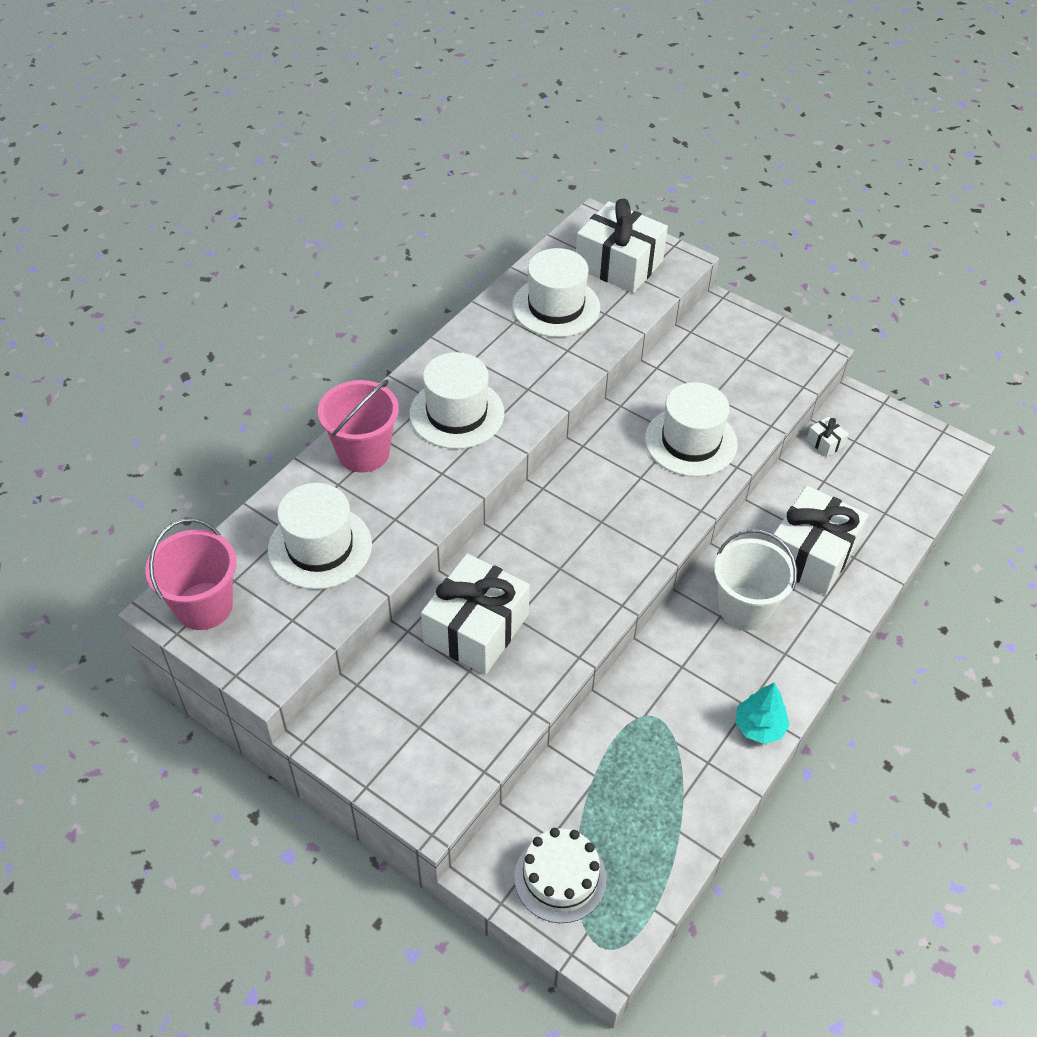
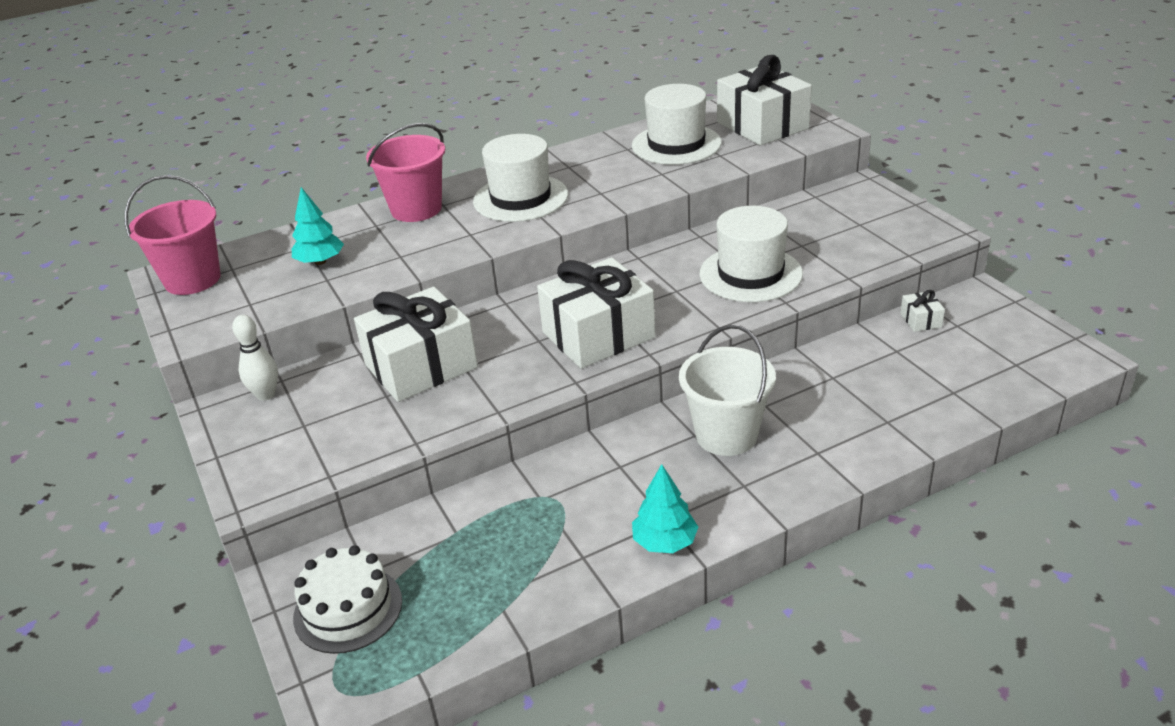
camera: 30 degrees right, 15 degrees down
(320, 547) = (320, 262): white hat -> turquoise tree
(356, 705) = (266, 394): none -> white bowling pin
(811, 555) = (837, 408): white gift -> white gift (598, 335)

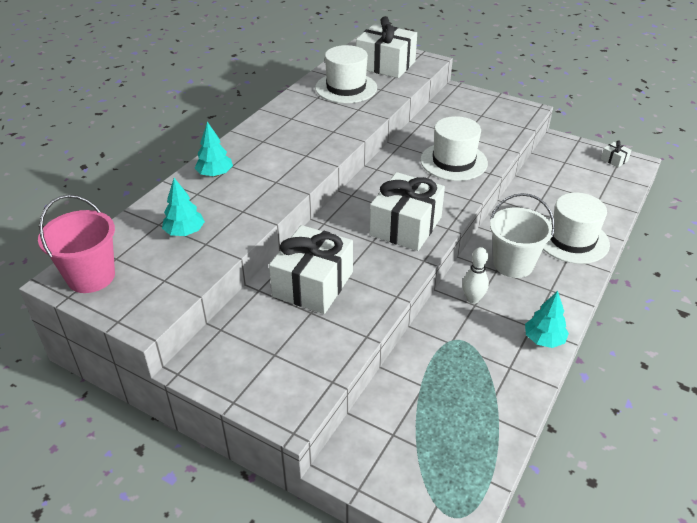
camera: 35 degrees left, 5 degrees up
(266, 394) = (220, 344): white bowling pin -> white bowling pin (473, 299)
(348, 609) = (406, 464): white cake -> none
(416, 209) = (215, 174): pink bucket -> turquoise tree
(520, 198) = (283, 148): white hat -> white hat (572, 240)
(920, 320) = (545, 164): white gift -> white gift (614, 160)

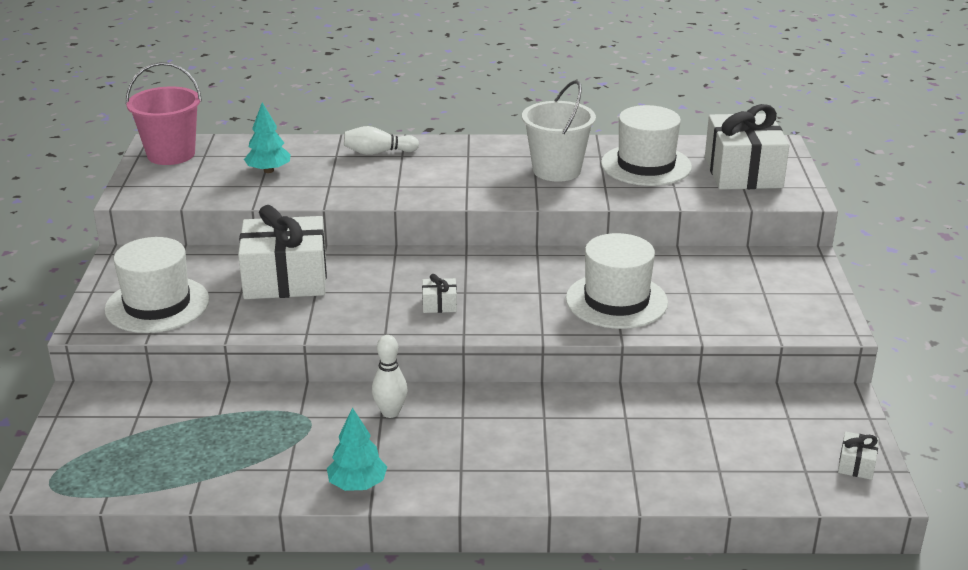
camera: 60 degrees right, 10 degrees down
(215, 174) = (378, 153): turquoise tree -> white bowling pin
(406, 226) = (439, 304): white gift -> white gift, size x0.41
(513, 264) = (487, 427): white bucket -> white bucket (556, 170)
(572, 240) = (590, 465): white hat -> white hat (157, 305)

